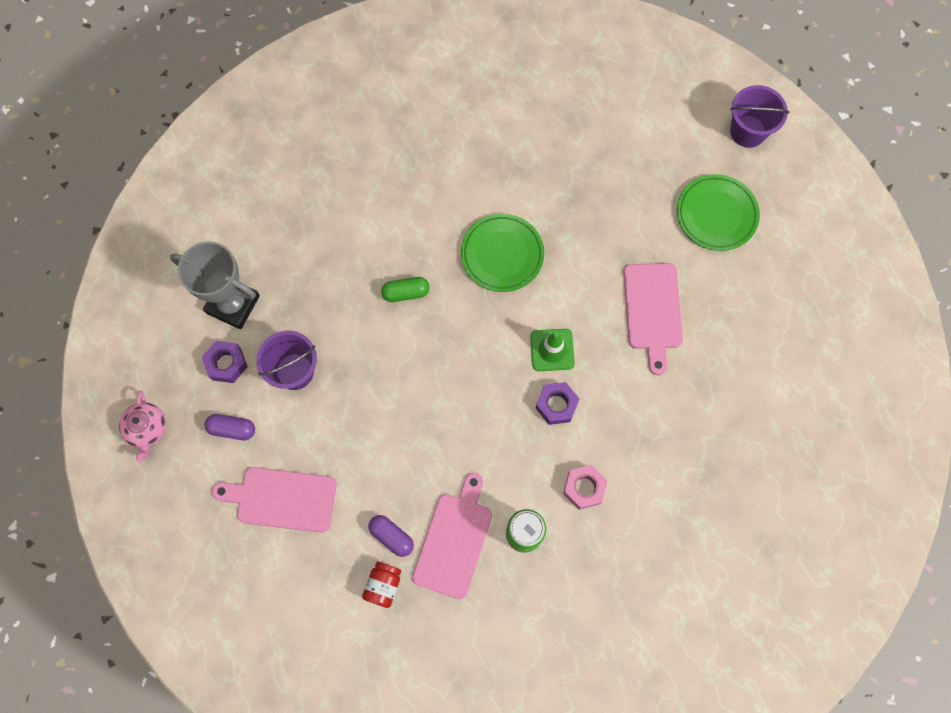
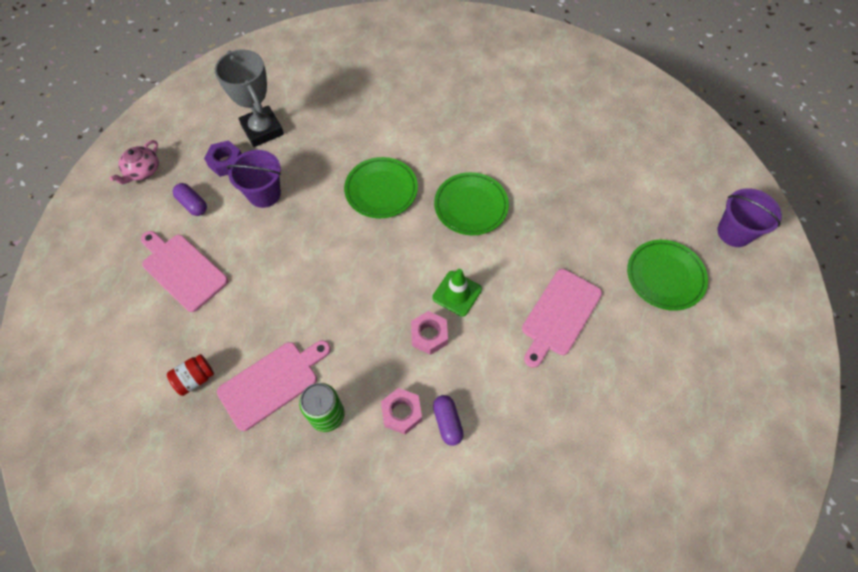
camera: 35 degrees right, 10 degrees down
(392, 536) = (231, 347): purple capsule -> purple capsule (447, 422)
(406, 293) = (381, 190): green capsule -> green plate
(556, 405) = (429, 335): purple nut -> pink nut

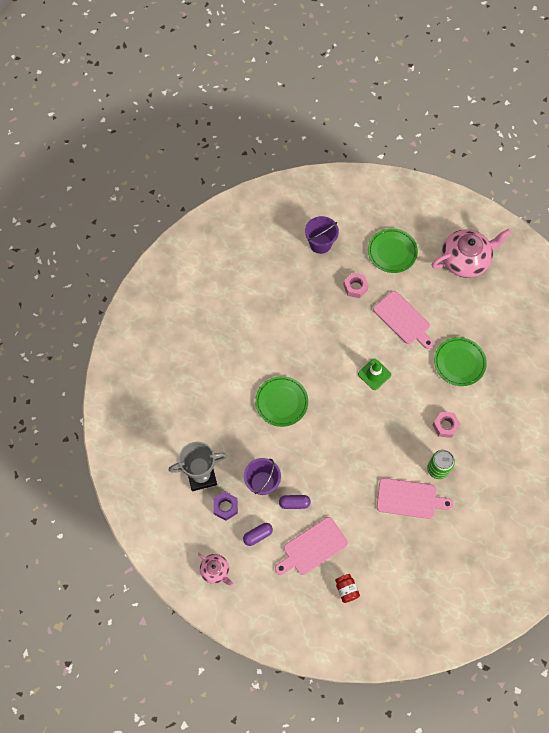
camera: 75 degrees left, 5 degrees up
(195, 379) = (396, 546): red jar -> red jar (346, 589)
(272, 382) = (409, 498): pink cutting board -> pink cutting board turned 120 degrees clockwise
(429, 335) = (399, 398): pink nut -> pink nut (355, 287)
(447, 422) = (456, 402): purple capsule -> purple capsule (294, 503)
(471, 206) = (311, 348): green plate -> green plate (459, 363)
(705, 388) = (465, 260): none -> pink teapot
(734, 232) = (371, 202): purple bucket -> purple bucket (320, 243)

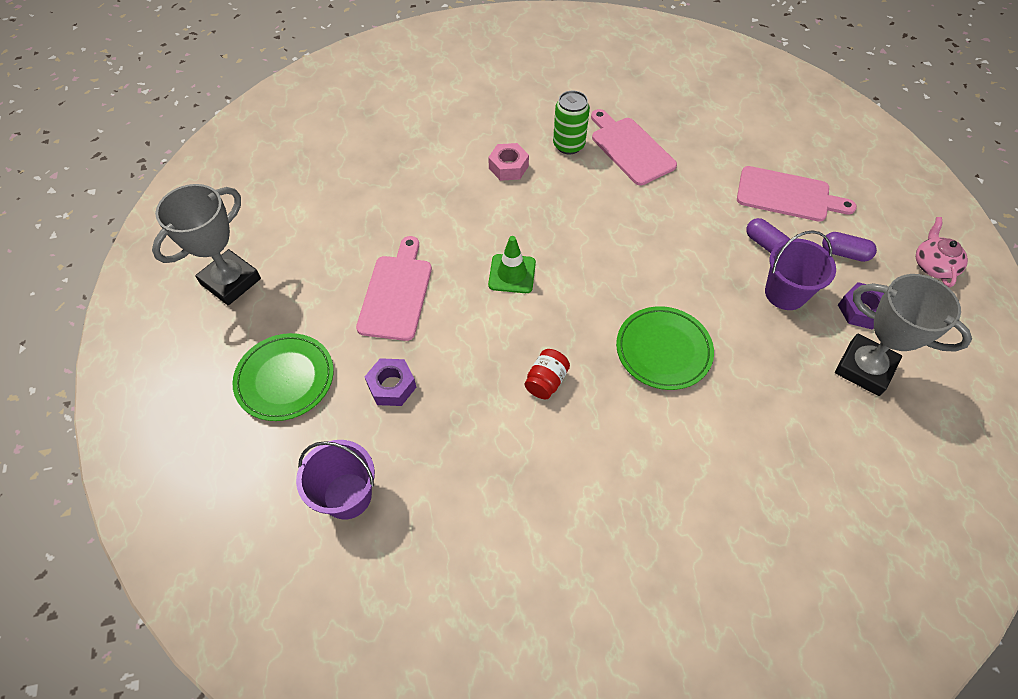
camera: 130 degrees left, 10 degrees down
(346, 589) = (787, 141): red jar -> red jar (546, 381)
(355, 287) = (392, 386): pink nut -> purple nut
(459, 363) = (408, 200): green plate -> none
(465, 260) = (231, 281): pink teapot -> grey trophy

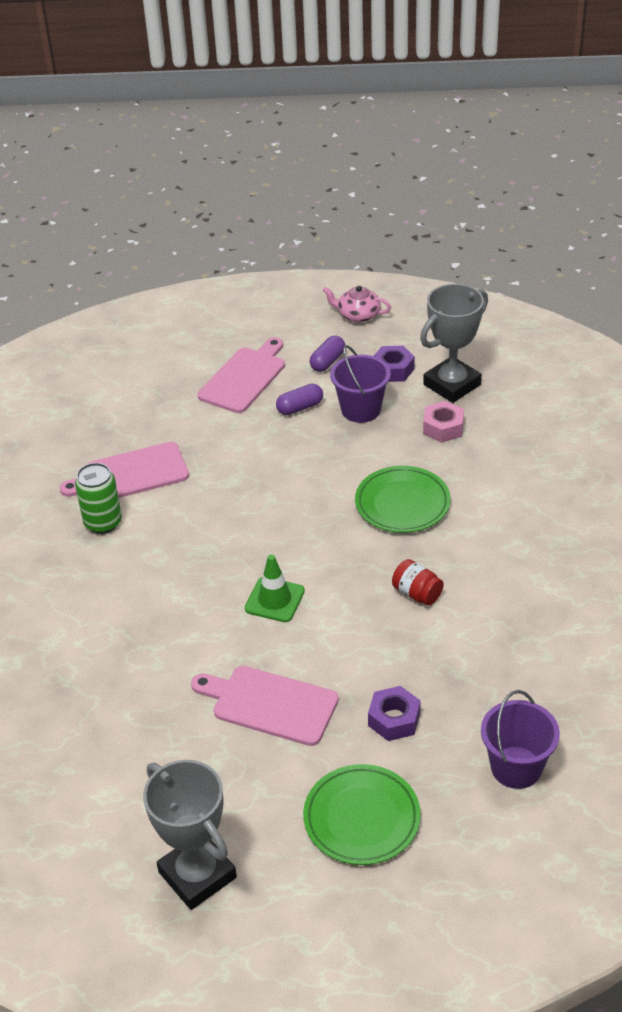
camera: 75 degrees left, 15 degrees down
(508, 167) = (114, 580): pink nut -> pink nut (443, 428)

